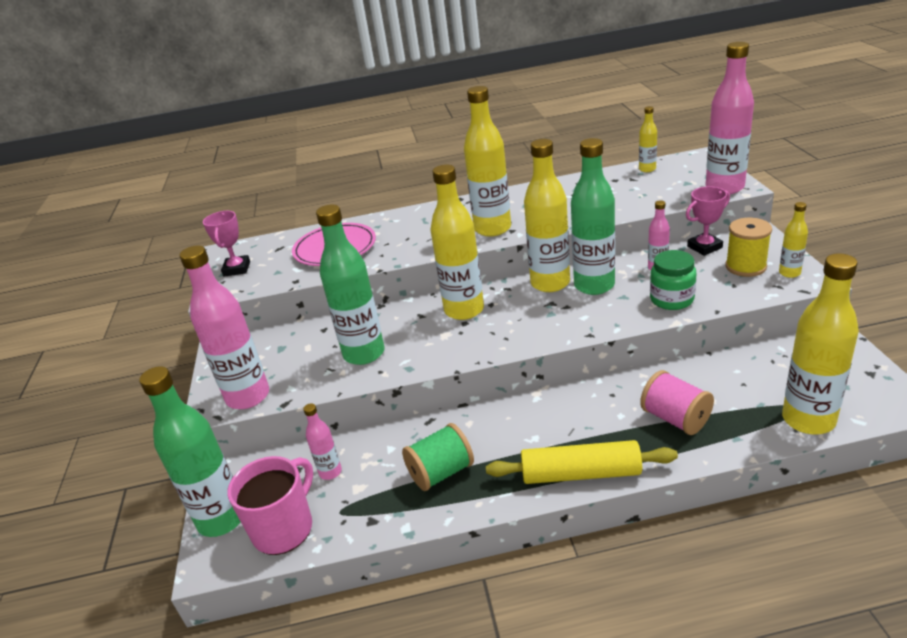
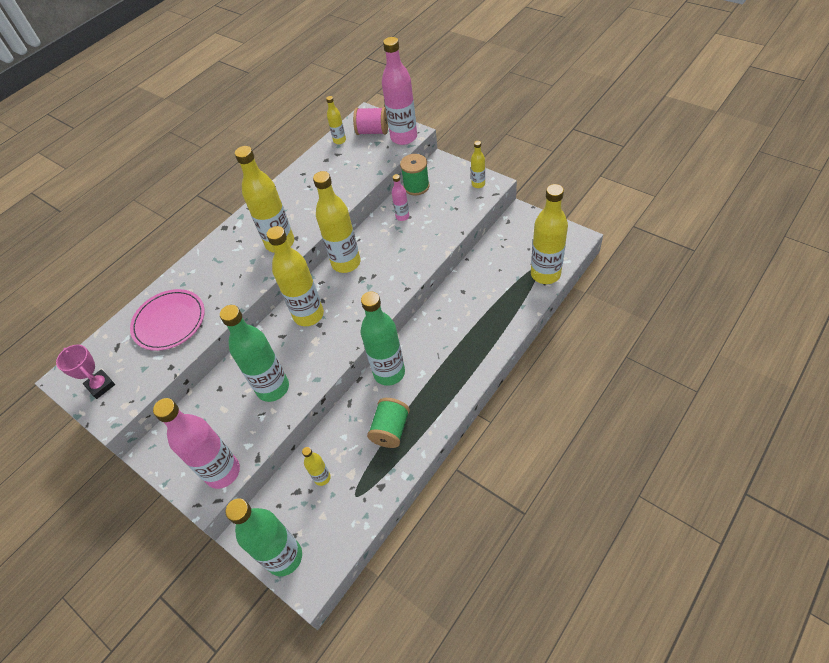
camera: 40 degrees left, 20 degrees up
(284, 528) = (332, 531): pink mug -> none
(330, 472) = (322, 478): pink bottle -> yellow bottle
(580, 473) = (466, 377): yellow rolling pin -> none
(594, 285) = (376, 250): green bottle -> green bottle (389, 373)
(671, 299) = (431, 237): green jar -> none
(675, 418) = (484, 312): pink spool -> pink spool (372, 131)
(704, 247) = (416, 186): pink trophy -> green spool
(745, 266) = (451, 191): yellow spool -> none

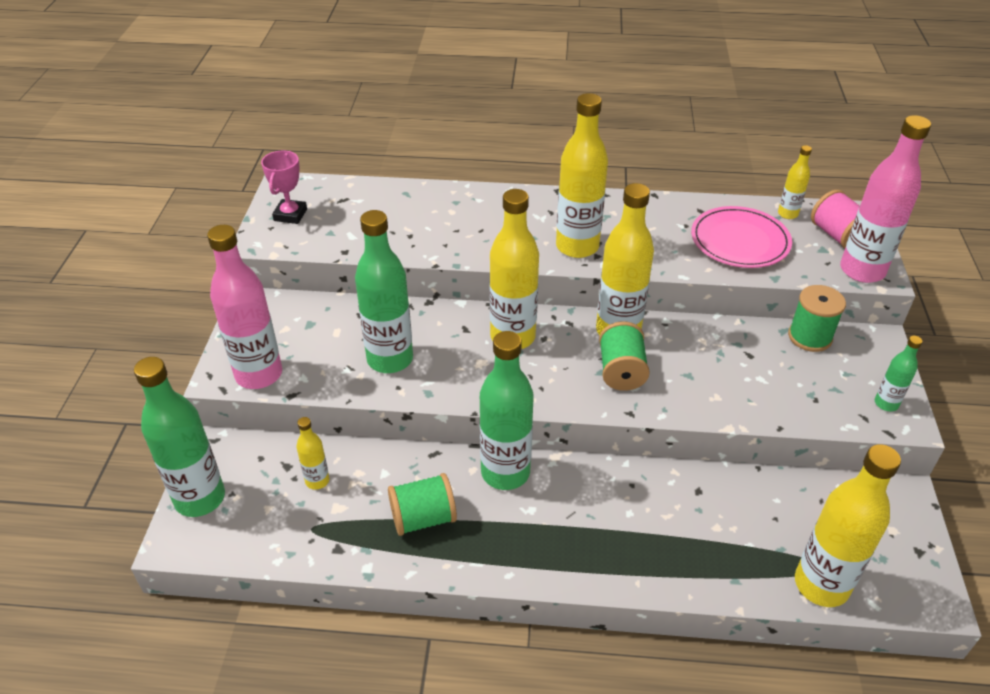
camera: 50 degrees right, 10 degrees down
(169, 321) = (400, 219): pink plate -> pink plate (740, 241)
(375, 277) = (621, 371): none -> green spool
(402, 216) = (743, 348): pink bottle -> none
(478, 184) = (886, 404): yellow bottle -> green bottle

